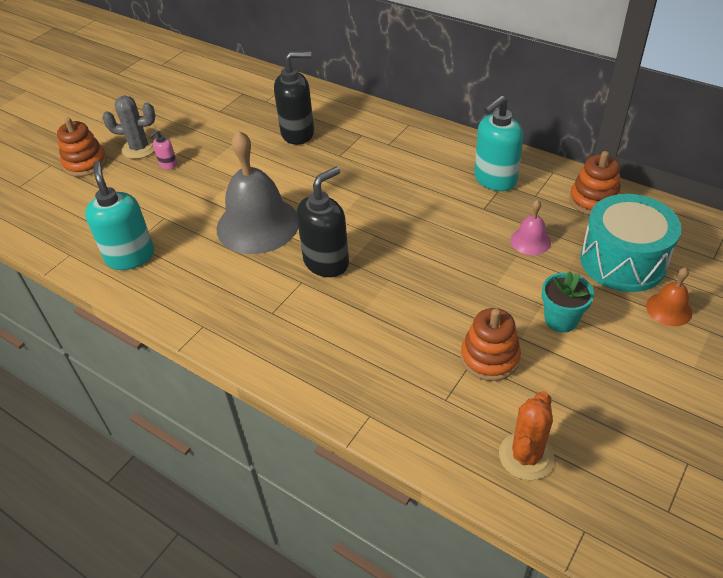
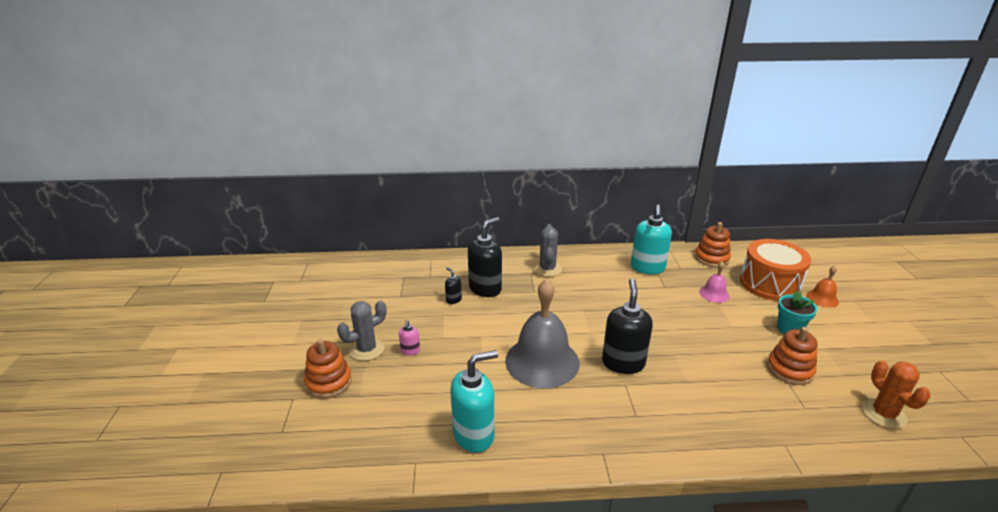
camera: 40 degrees left, 15 degrees down
(130, 256) = (474, 434): turquoise soap dispenser -> turquoise soap dispenser turned 120 degrees clockwise
(257, 133) = (453, 300): none -> black soap dispenser
(383, 137) = (547, 269): none -> grey cactus
(623, 261) = (769, 284): turquoise drum -> orange drum

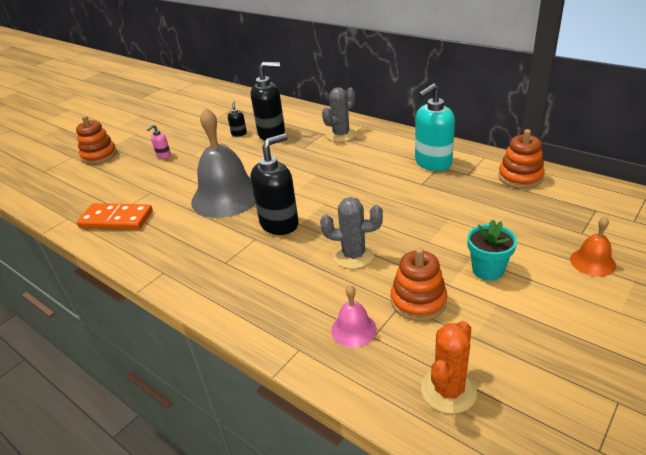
camera: 45 degrees right, 5 degrees up
(367, 349) = (144, 145): grey cactus -> grey cactus (354, 255)
(474, 434) = (116, 219): turquoise soap dispenser -> orange domino
(714, 294) = (462, 207): pink bell -> pink bell (353, 329)
(769, 284) = (547, 223): orange drum -> none

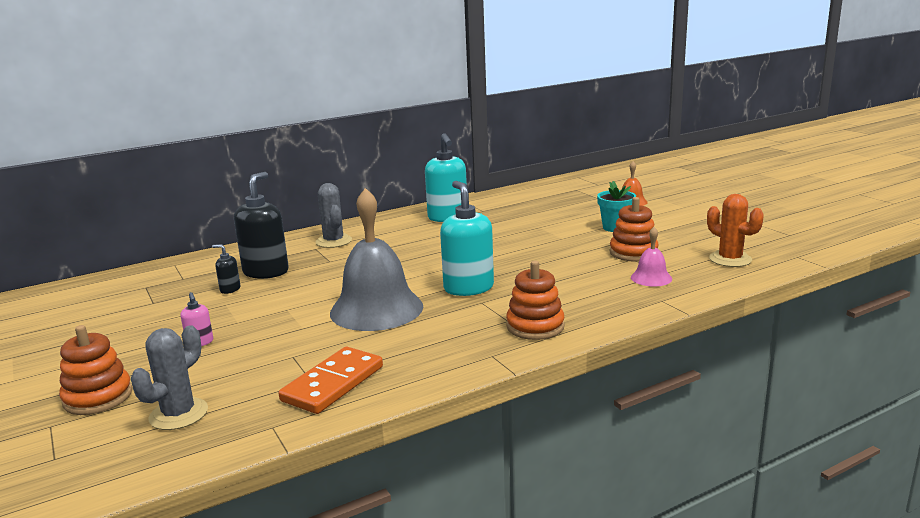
camera: 70 degrees left, 15 degrees down
(279, 224) = (468, 288): black soap dispenser -> turquoise soap dispenser
(354, 255) = (554, 265): grey cactus -> grey cactus (178, 414)
(520, 177) = (509, 197): orange stacking toy -> orange stacking toy (535, 326)

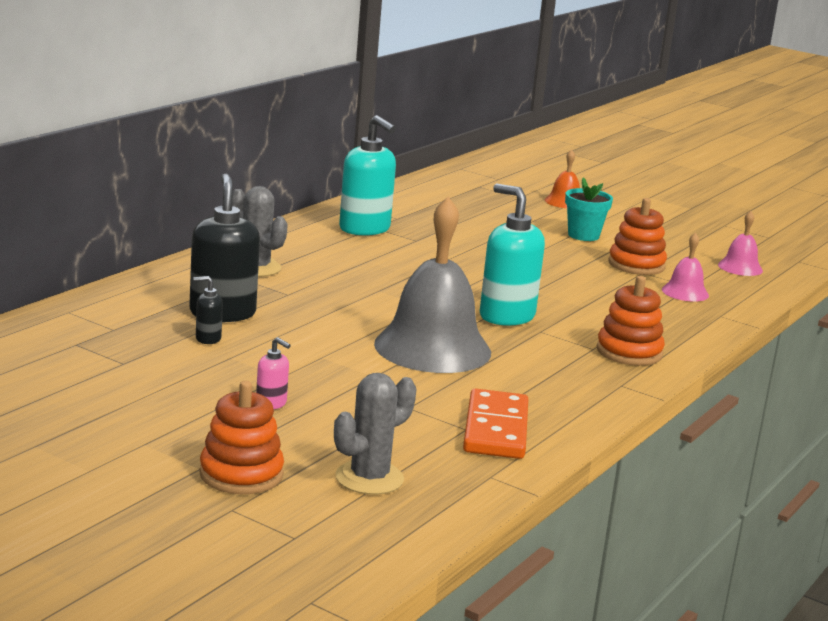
camera: 30 degrees left, 0 degrees up
(178, 414) = (369, 478): grey cactus -> grey cactus turned 45 degrees clockwise
(730, 259) = (740, 267): orange cactus -> pink bell

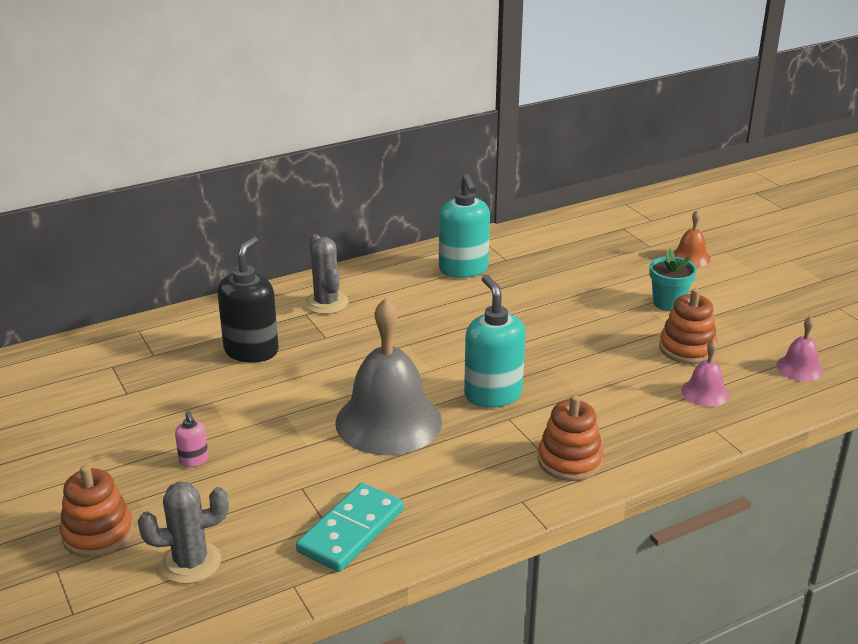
camera: 30 degrees right, 10 degrees up
(207, 339) = (213, 378): black soap dispenser -> none
(496, 429) = (351, 531): orange domino -> turquoise domino

